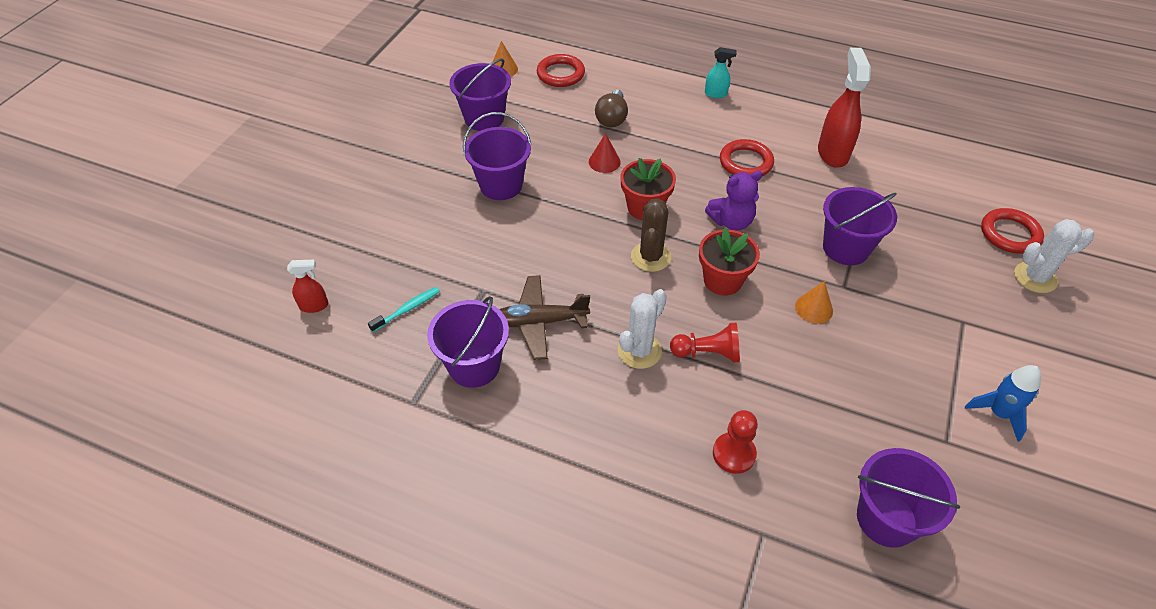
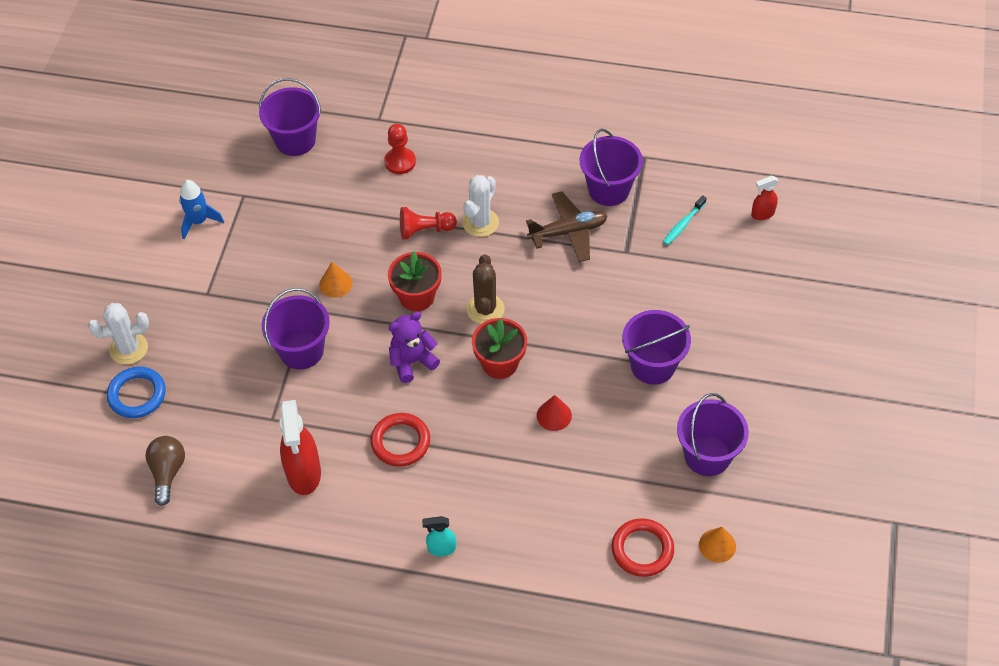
camera: 170 degrees right, 5 degrees up
(612, 118) = (560, 482): brown light bulb -> brown light bulb (167, 472)
(1009, 234) = (137, 395): red ring -> blue ring

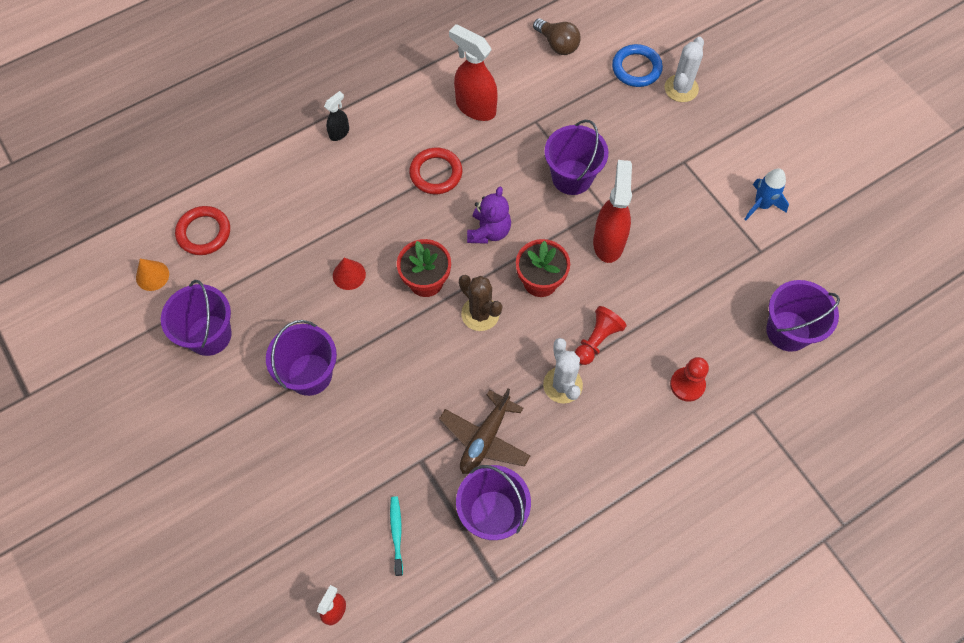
camera: 135 degrees right, 10 degrees up
(335, 284) = (608, 242): orange cone -> red spray bottle
(441, 548) = (339, 133): turquoise spray bottle -> black spray bottle

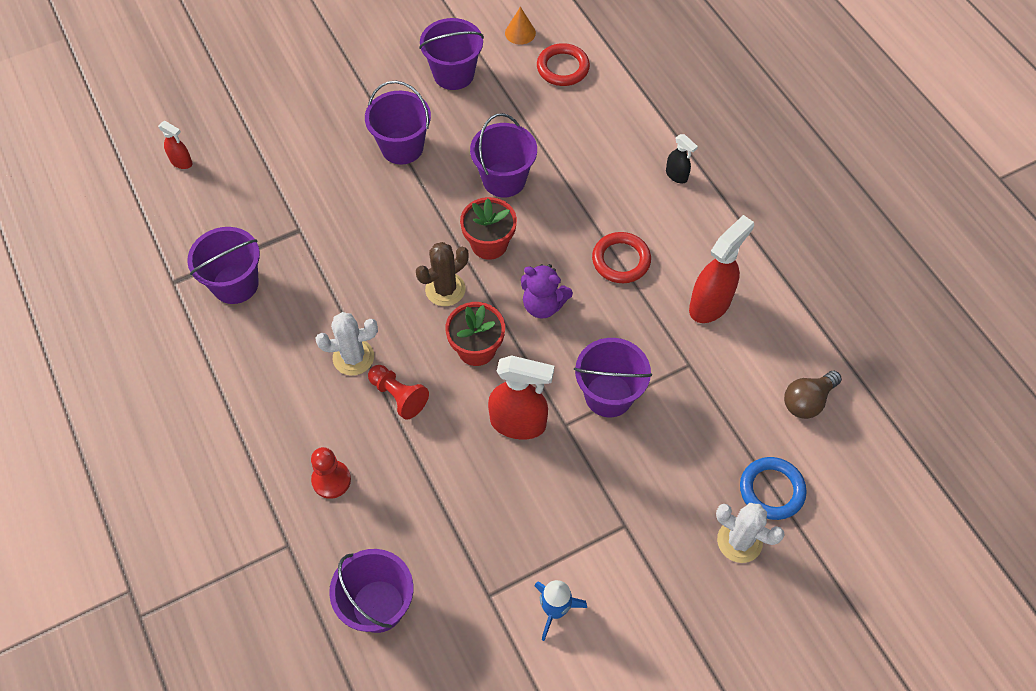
camera: 95 degrees right, 5 degrees down
(349, 275) = (504, 179): red cone -> purple bucket
(396, 533) = (236, 208): turquoise toothbrush -> none
(485, 438) = (310, 283): brown plane -> none

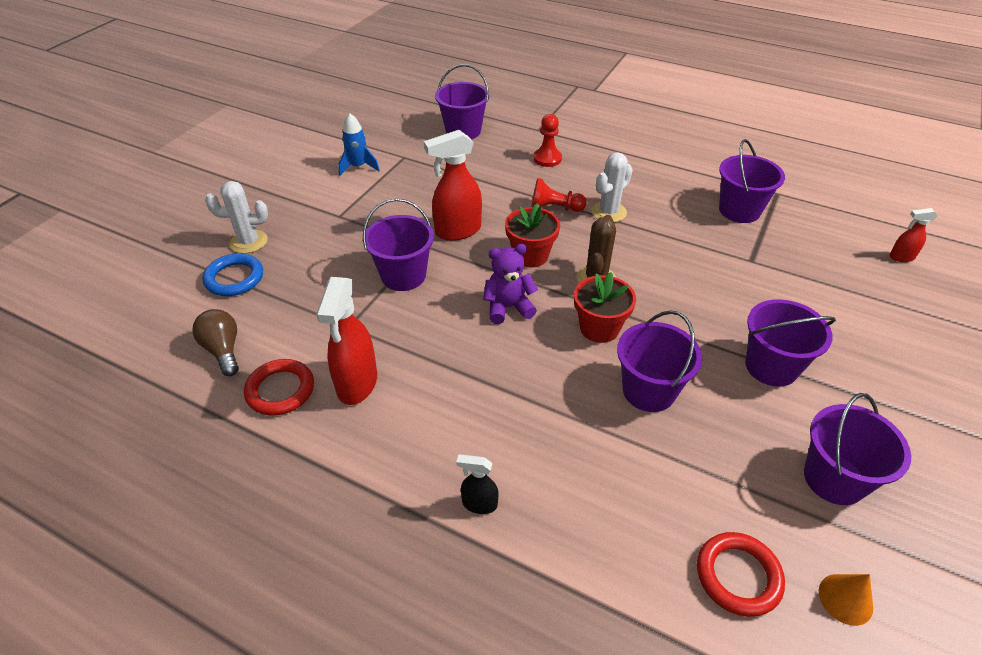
camera: 145 degrees right, 15 degrees down
(621, 260) = (471, 377): red ring -> red ring (280, 390)
(807, 401) = (223, 350): brown light bulb -> brown light bulb turned 45 degrees counterclockwise

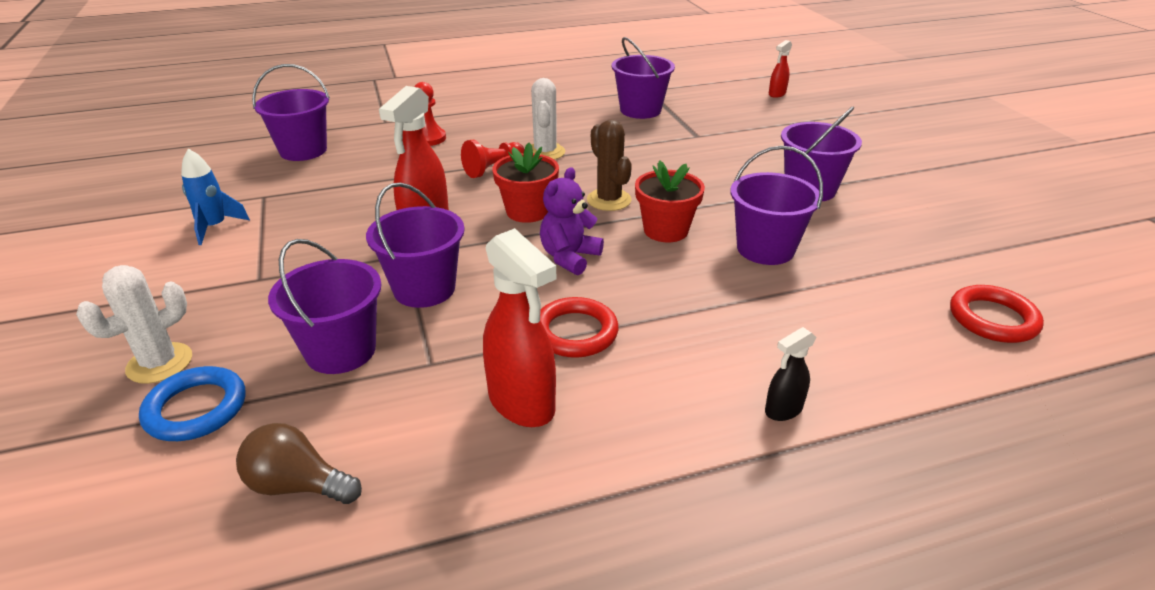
camera: 45 degrees left, 10 degrees down
(280, 390) = (442, 469): red ring -> red ring (575, 332)
(834, 478) = (941, 229): purple bucket -> purple bucket (341, 351)
(845, 599) = (1051, 287): orange cone -> none

